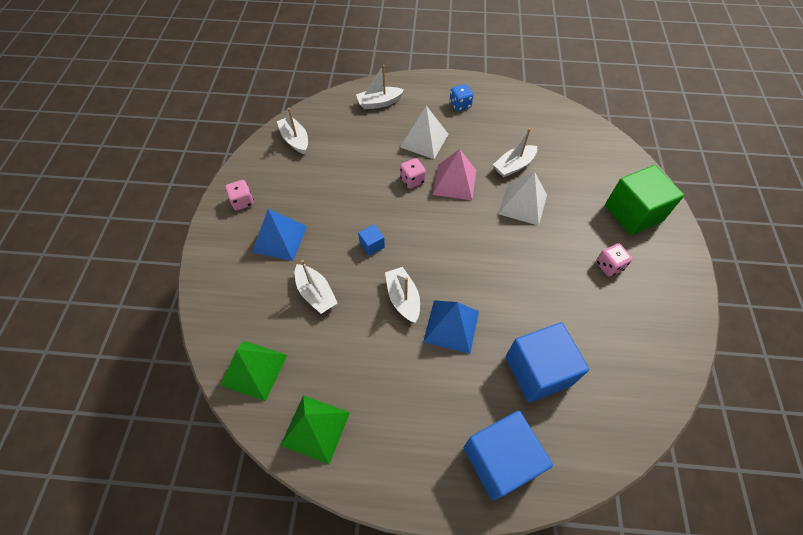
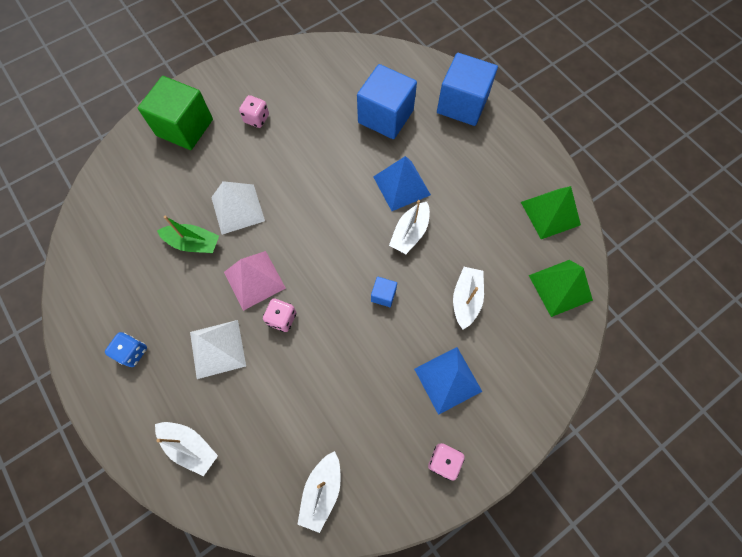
camera: 130 degrees left, 10 degrees up
(514, 166) = (193, 243): white boat -> green boat

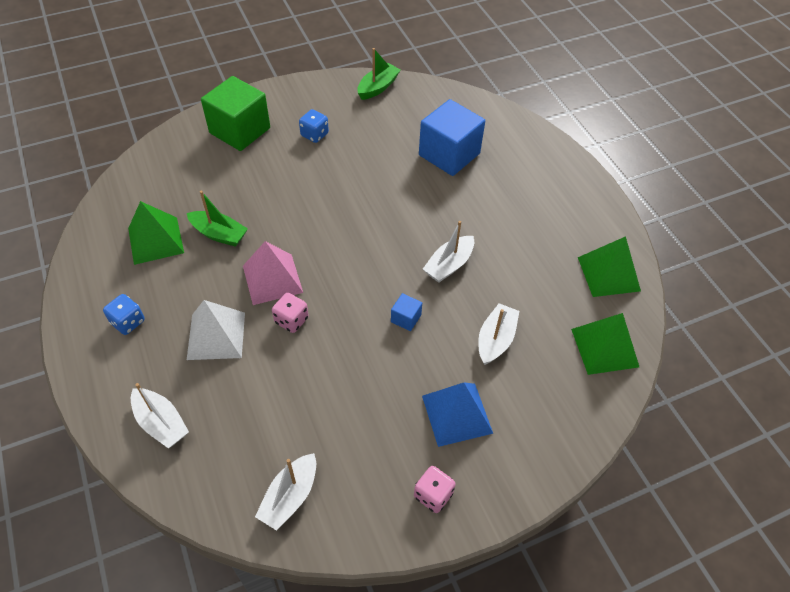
camera: 10 degrees right, 15 degrees down
(135, 261) = (156, 240): none -> green pyramid
(237, 209) = (273, 211): white pyramid -> none
(256, 119) = (314, 135): pink dice -> blue dice
(304, 55) = (378, 87): none -> green boat
(401, 185) = (451, 220): blue pyramid -> none
(462, 104) = (534, 157): blue cube -> none

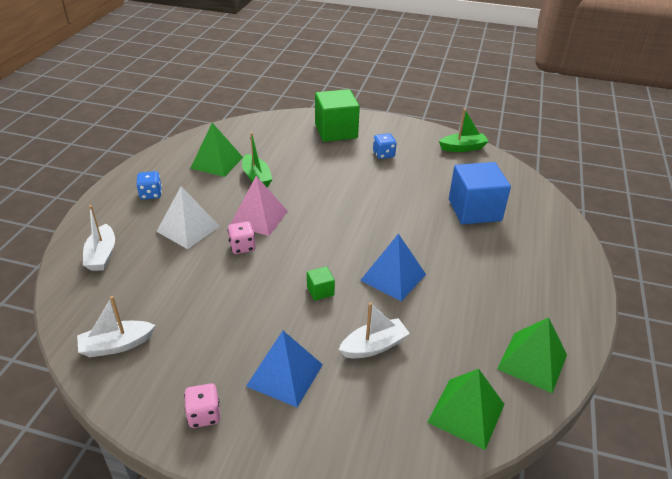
camera: 40 degrees right, 15 degrees down
(406, 318) = (320, 291): blue cube -> green cube
(449, 265) = (393, 277): white boat -> blue pyramid

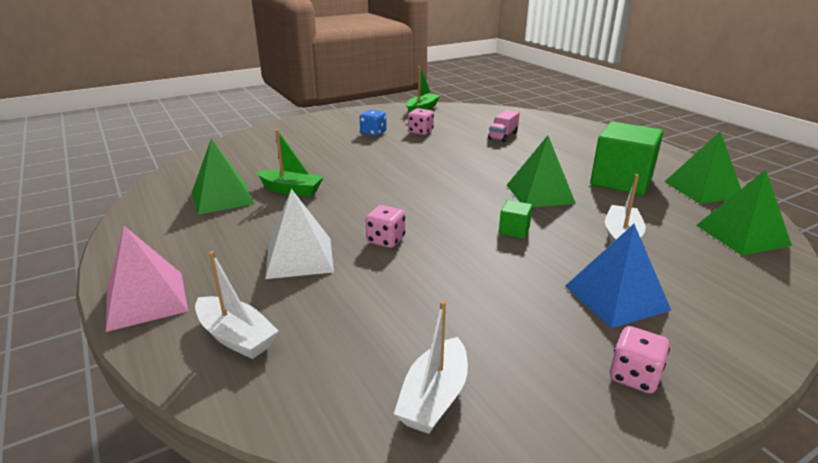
camera: 45 degrees left, 10 degrees down
(151, 194) = (190, 255): blue dice -> none
(259, 218) = (356, 214): pink pyramid -> pink pyramid (146, 300)
(336, 131) = (302, 134): green cube -> green cube (621, 181)
(393, 277) = (540, 194): blue pyramid -> green pyramid
(418, 171) = (420, 132): none -> pink dice
(474, 210) = (503, 136): blue cube -> pink truck

